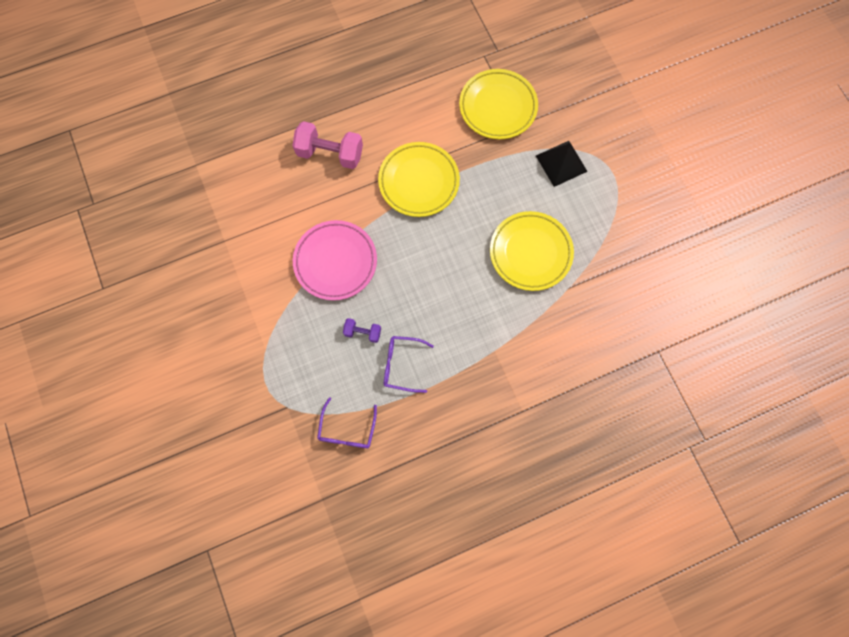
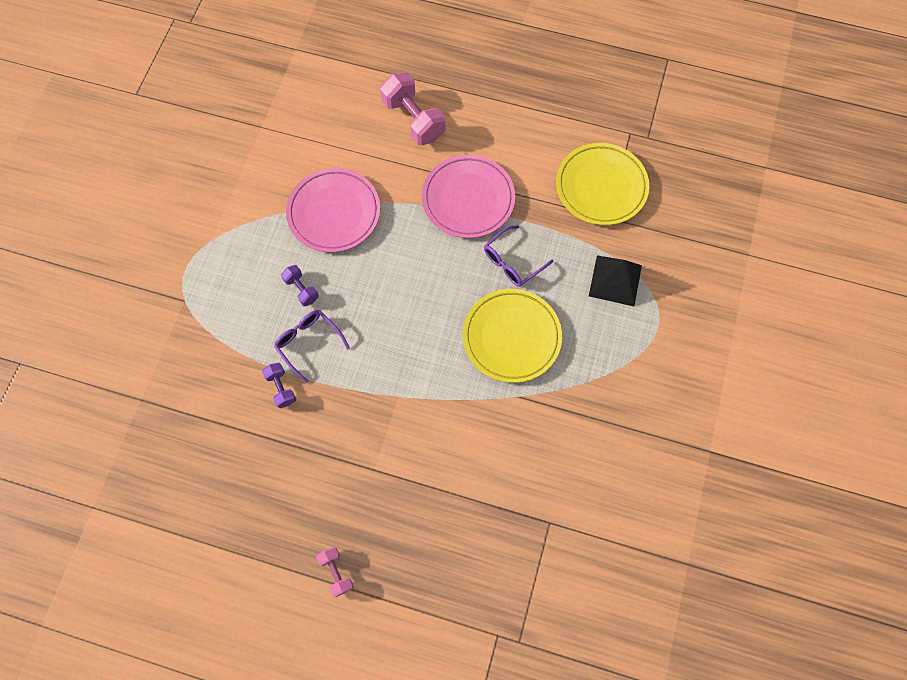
camera: 40 degrees right, 5 degrees down
(347, 429) = (214, 359): purple glasses -> purple glasses (513, 262)
(412, 410) = (281, 388): none -> purple dumbbell
(419, 181) = (468, 199): yellow plate -> pink plate
(559, 496) = (336, 572): none -> pink dumbbell

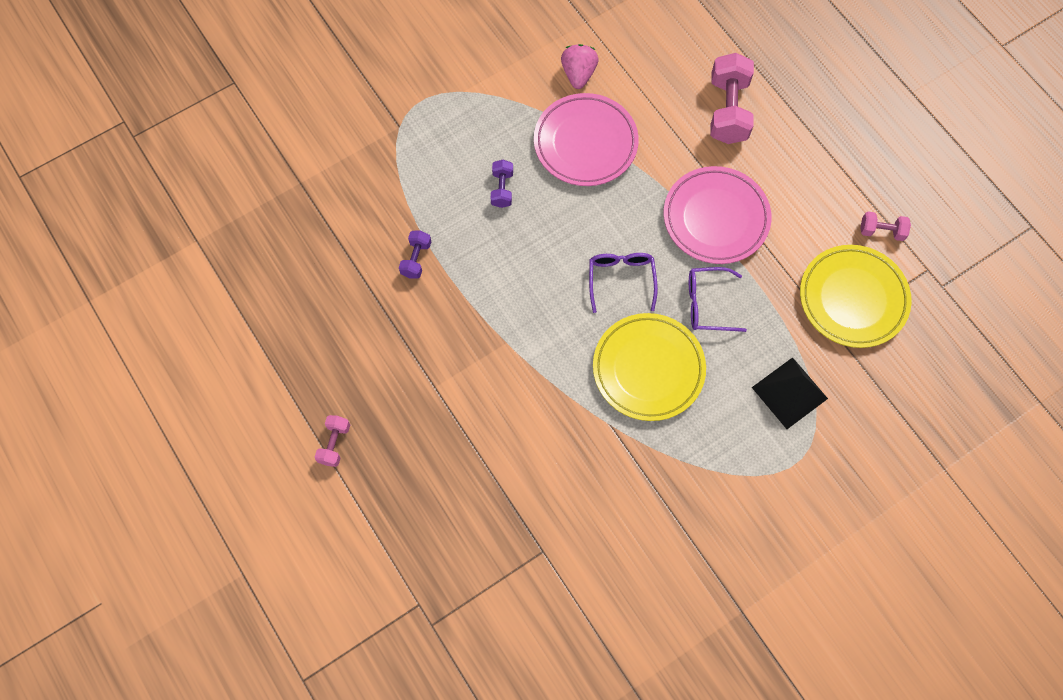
camera: 40 degrees right, 0 degrees up
(287, 167) = (578, 74): none -> pink strawberry
(309, 343) = (469, 239): purple glasses -> purple glasses (621, 280)
(581, 129) = (881, 231): none -> pink dumbbell

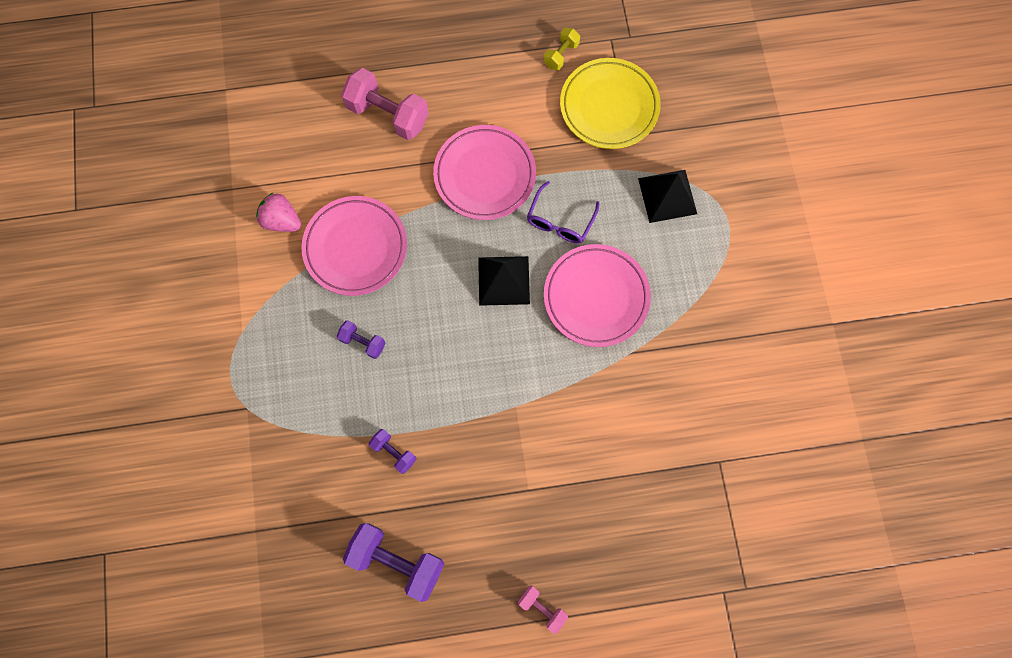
camera: 65 degrees left, 5 degrees up
(323, 304) = (397, 561): none -> purple dumbbell
(621, 280) = (504, 280): purple glasses -> black pyramid
(648, 369) = (596, 297): yellow plate -> pink plate
(881, 231) = (561, 55): pink dumbbell -> yellow dumbbell

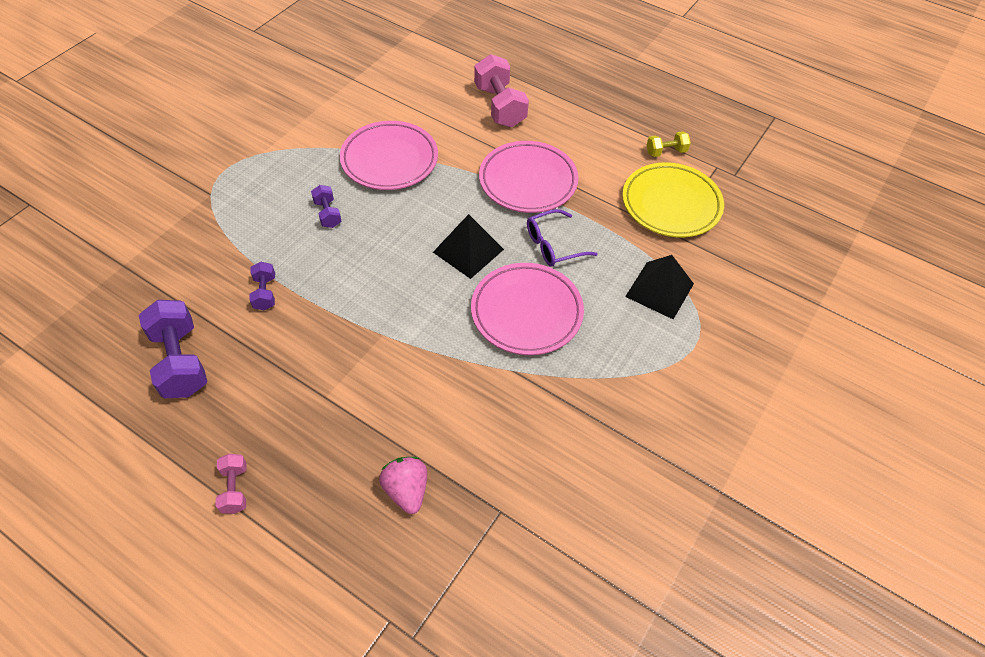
camera: 40 degrees right, 20 degrees down
(282, 221) = (362, 114): pink strawberry -> pink strawberry (406, 490)

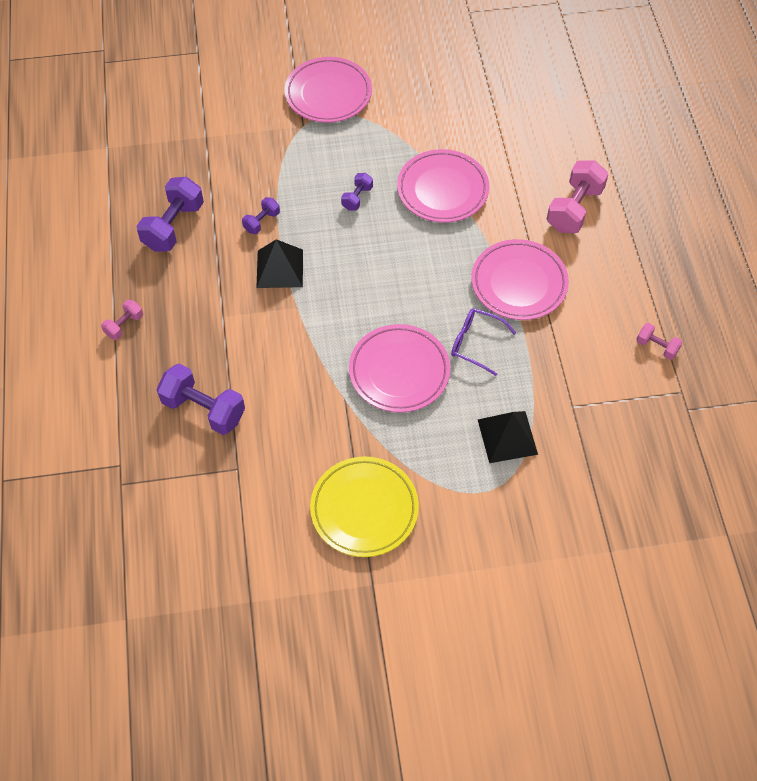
camera: 50 degrees right, 5 degrees up
(204, 156) = (328, 94): none -> pink plate
(406, 490) = (204, 409): pink strawberry -> purple dumbbell
(468, 250) = (414, 298): black pyramid -> black pyramid (280, 268)
(666, 152) = (656, 347): yellow dumbbell -> pink dumbbell
(671, 204) = (602, 388): yellow plate -> yellow plate (364, 509)

